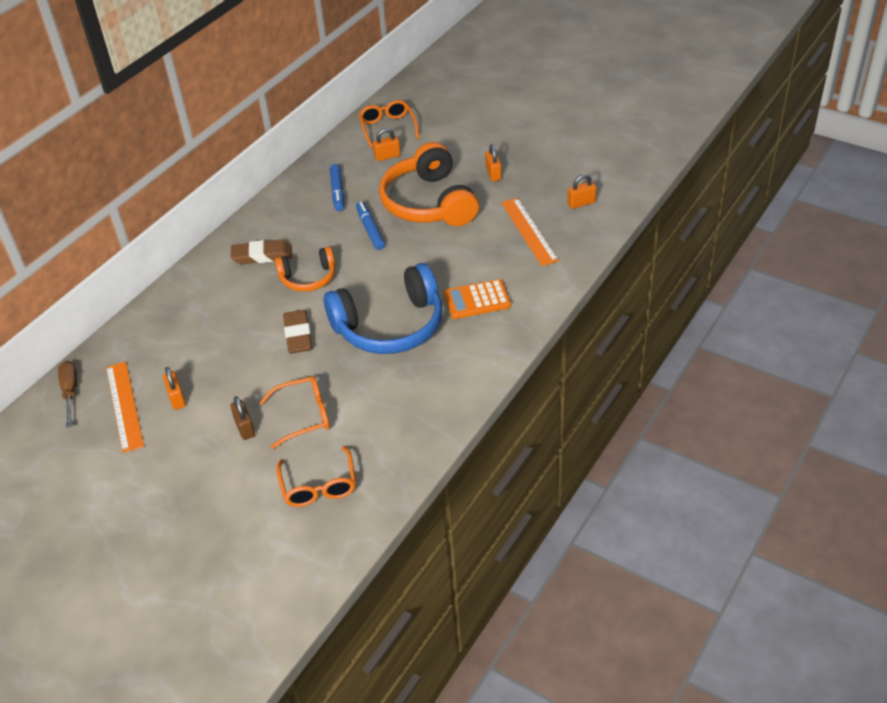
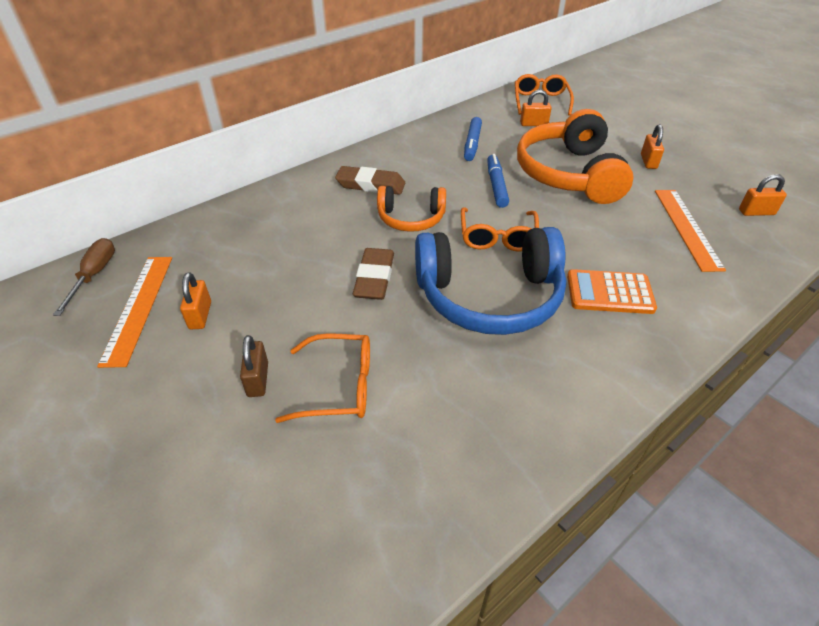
camera: 15 degrees right, 0 degrees up
(319, 486) = (315, 508): orange glasses -> orange glasses (497, 237)

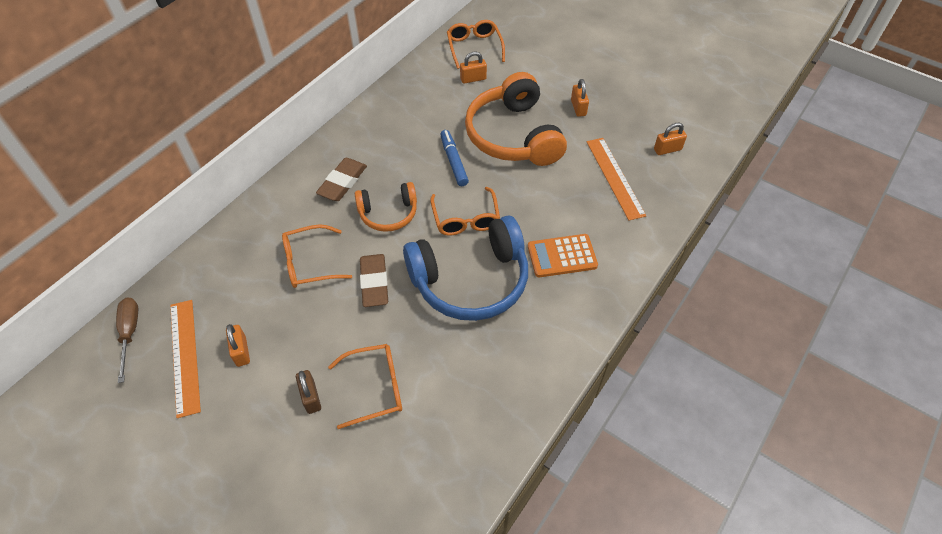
camera: 15 degrees left, 10 degrees up
(309, 247) = (309, 263): none -> orange glasses
(370, 185) = (342, 182): brown eraser -> brown eraser turned 60 degrees counterclockwise
(472, 144) = (422, 115): blue marker -> none

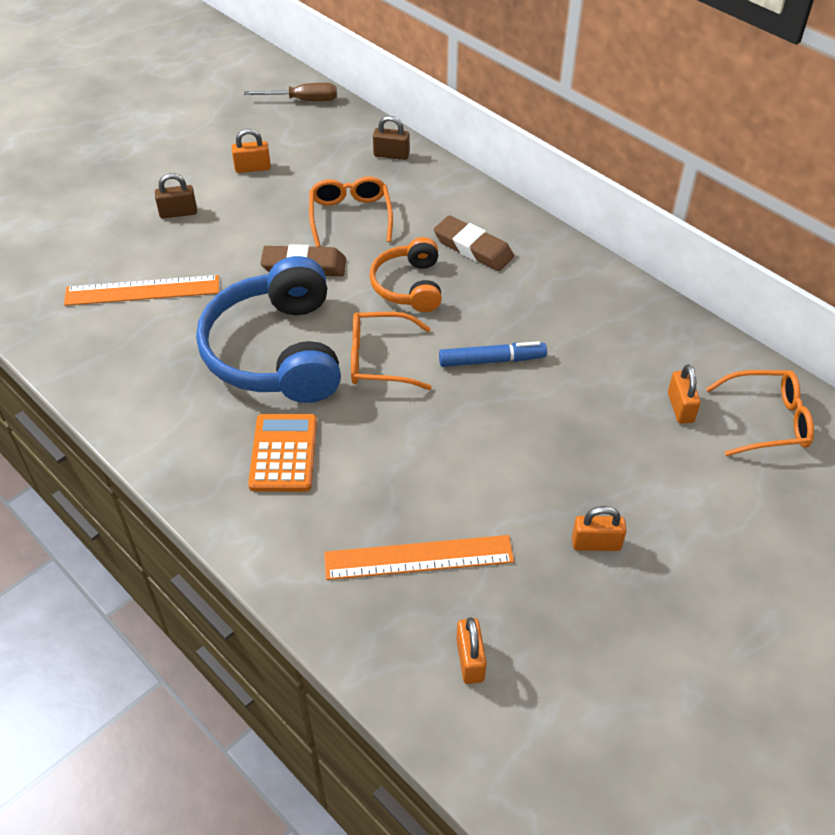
camera: 100 degrees right, 5 degrees down
(185, 356) = (263, 133): orange ruler -> orange ruler (142, 291)
(224, 248) = (391, 155): none -> brown padlock
(375, 388) = (167, 258): orange glasses -> none
(513, 136) = (536, 438): orange headphones -> none

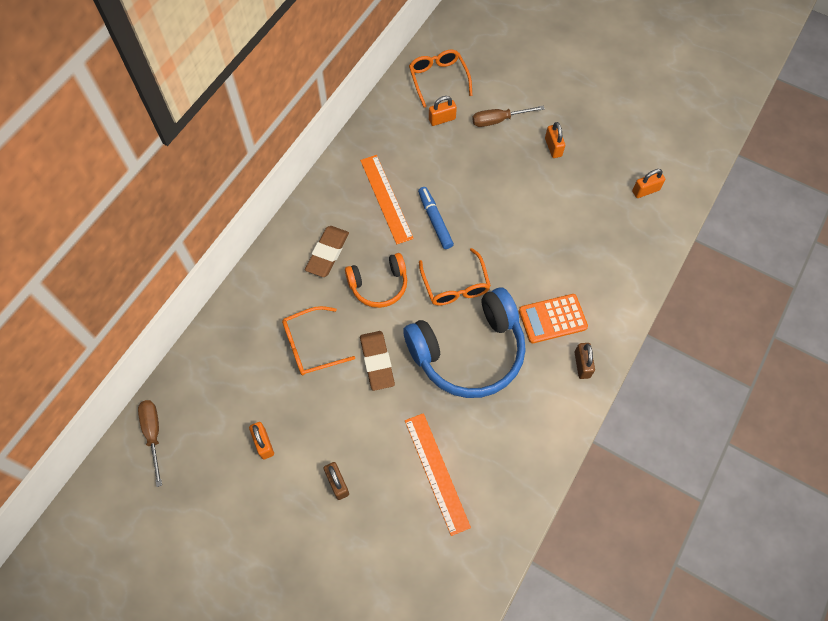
camera: 105 degrees left, 15 degrees up
(391, 155) = (224, 337): brown padlock -> brown padlock (582, 365)
(418, 557) = (596, 227): orange ruler -> orange ruler (386, 198)
(667, 481) = (498, 120): none -> brown screwdriver

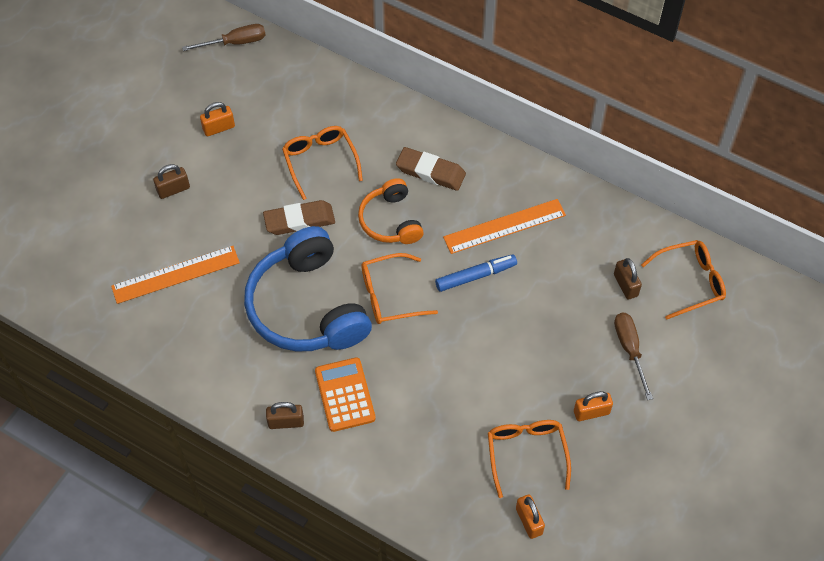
camera: 90 degrees right, 5 degrees down
(442, 119) = (625, 285): orange padlock -> brown padlock
(591, 190) = (526, 454): none -> orange glasses

